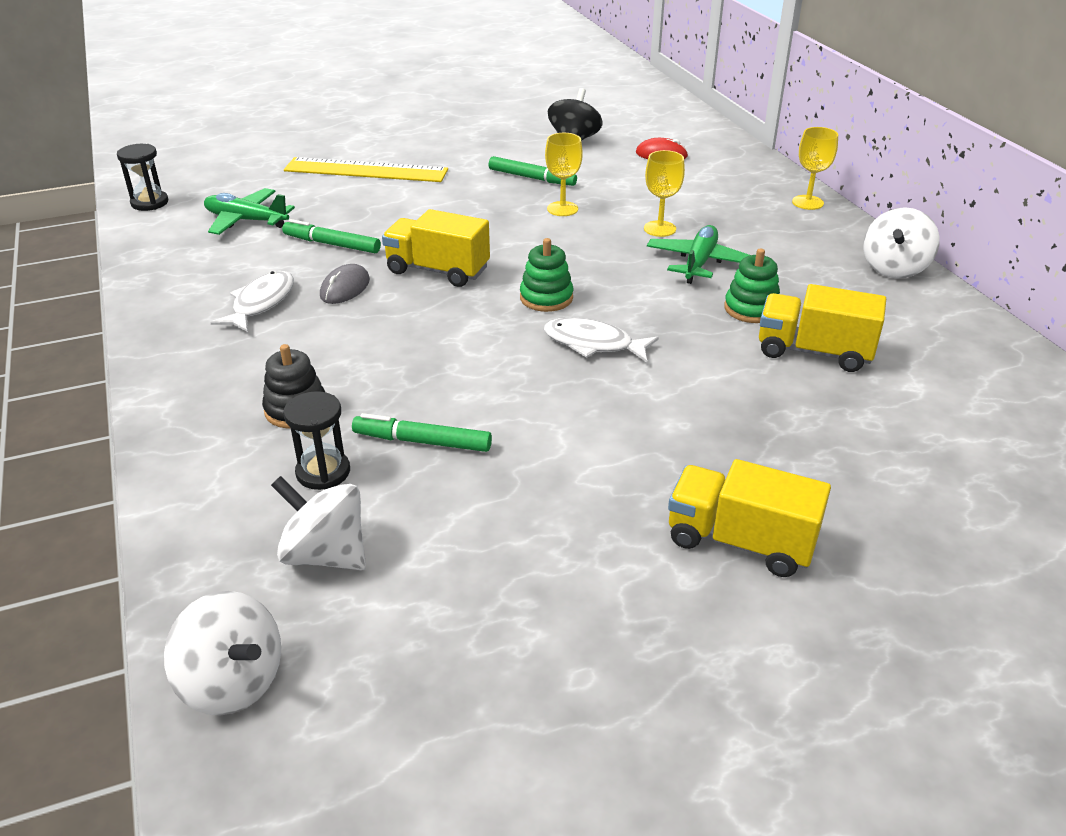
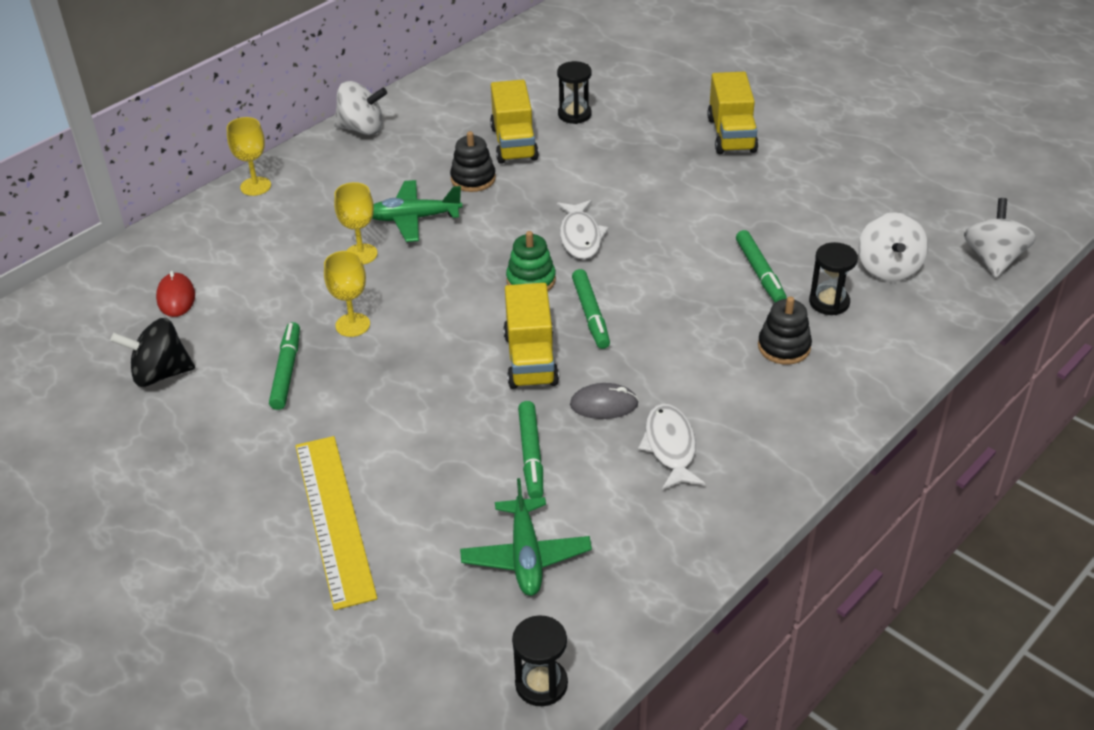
camera: 115 degrees left, 5 degrees up
(261, 303) = (670, 447): white fish -> white fish turned 90 degrees clockwise
(464, 314) = (590, 314): none -> green marker
(751, 309) = (473, 179): green stacking toy -> black stacking toy
(865, 415) = (574, 114): none -> black hourglass

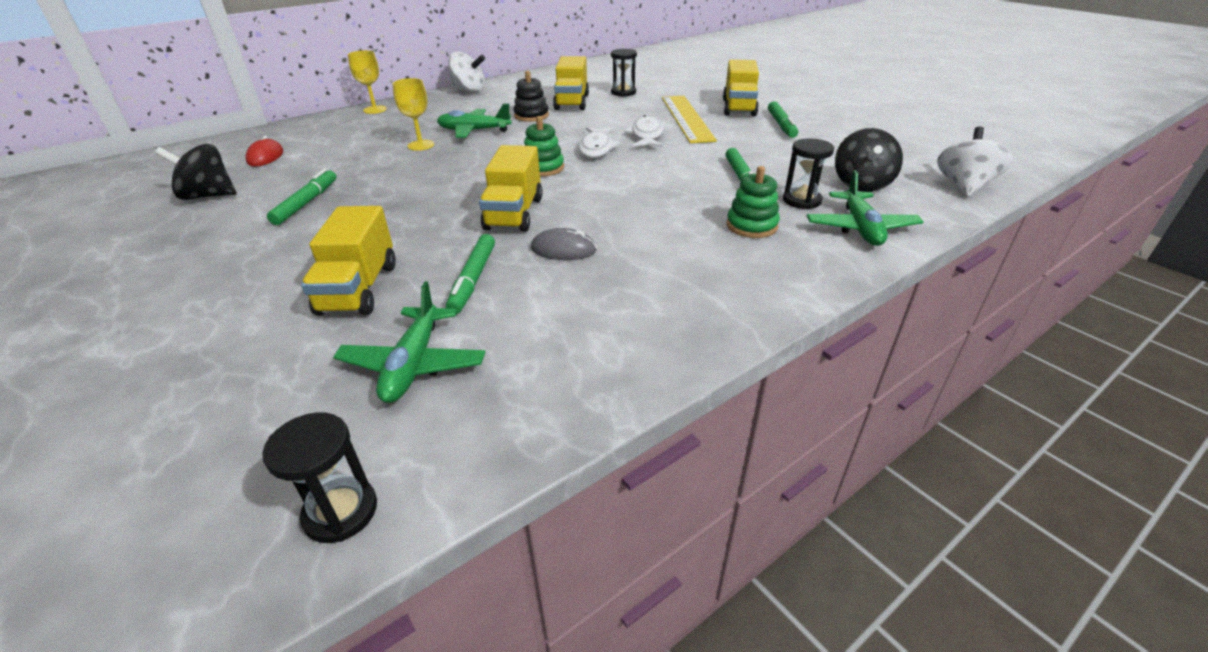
camera: 10 degrees right, 5 degrees down
(334, 519) = (252, 308): yellow ruler -> yellow ruler (686, 118)
(352, 325) = (382, 181): yellow goblet -> none
(424, 481) = (359, 289): none -> yellow truck
(590, 314) = (582, 191): green marker -> green marker (781, 125)
(670, 447) = (613, 287): white fish -> white fish (646, 135)
(784, 347) = (751, 226): black stacking toy -> green stacking toy
(888, 268) = (861, 184): white spinning top -> black spinning top
(891, 337) = (860, 228): none -> green plane

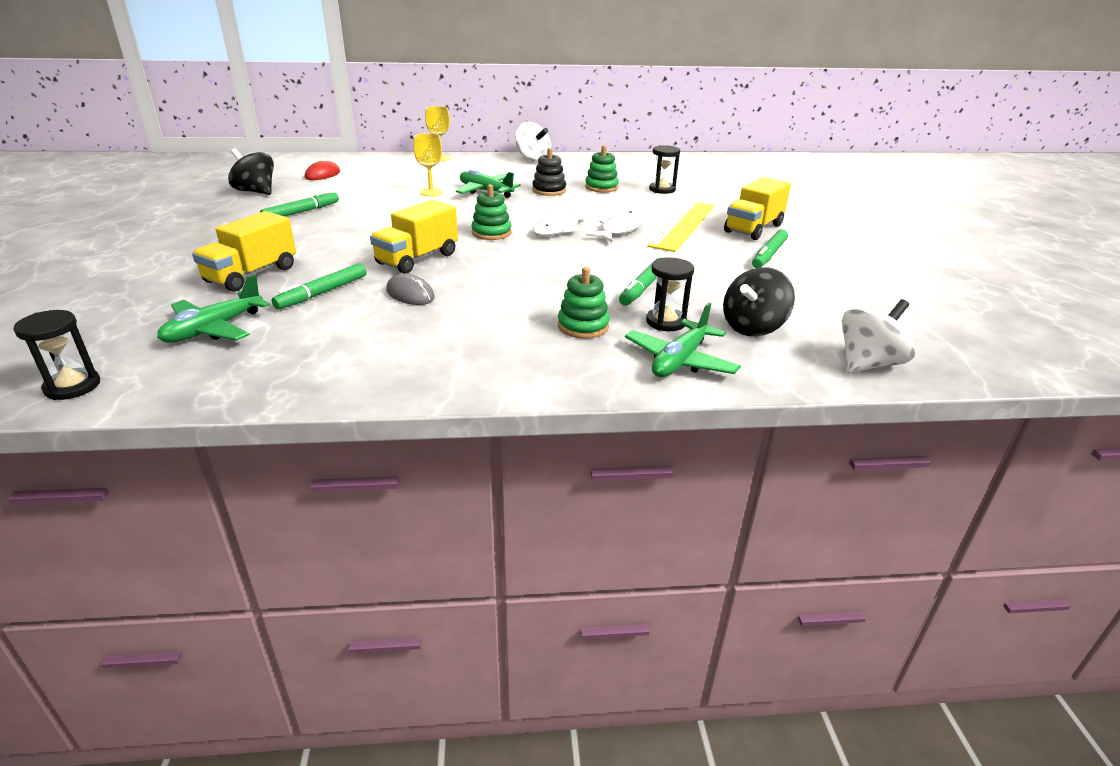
camera: 30 degrees right, 5 degrees down
(572, 102) = (601, 187): yellow truck -> green stacking toy

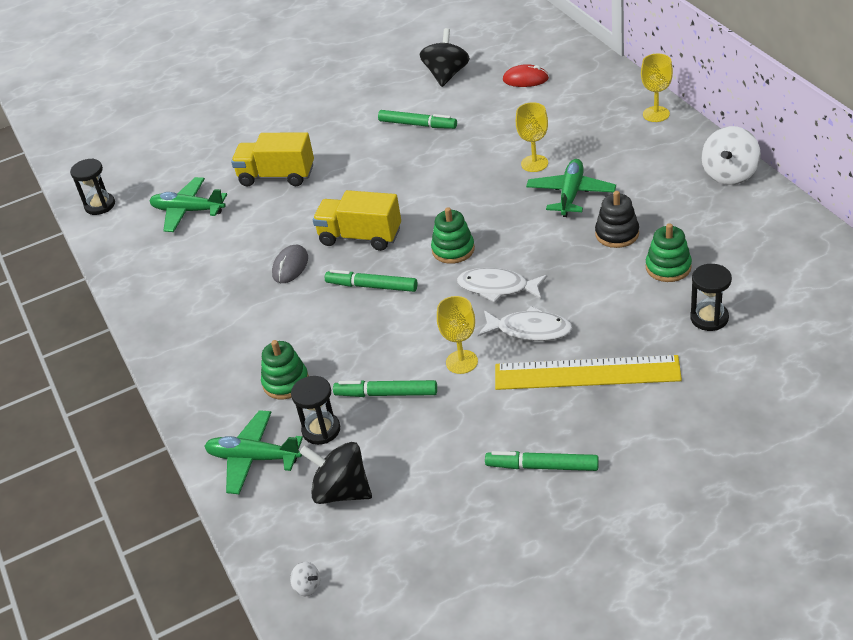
camera: 75 degrees right, 10 degrees up
(322, 293) = (267, 224): green marker -> green marker (372, 286)
(632, 256) = (461, 362): none -> yellow goblet
(753, 228) = (624, 435): yellow truck -> none
(868, 364) = (307, 586): white spinning top -> white spinning top, size x0.45

